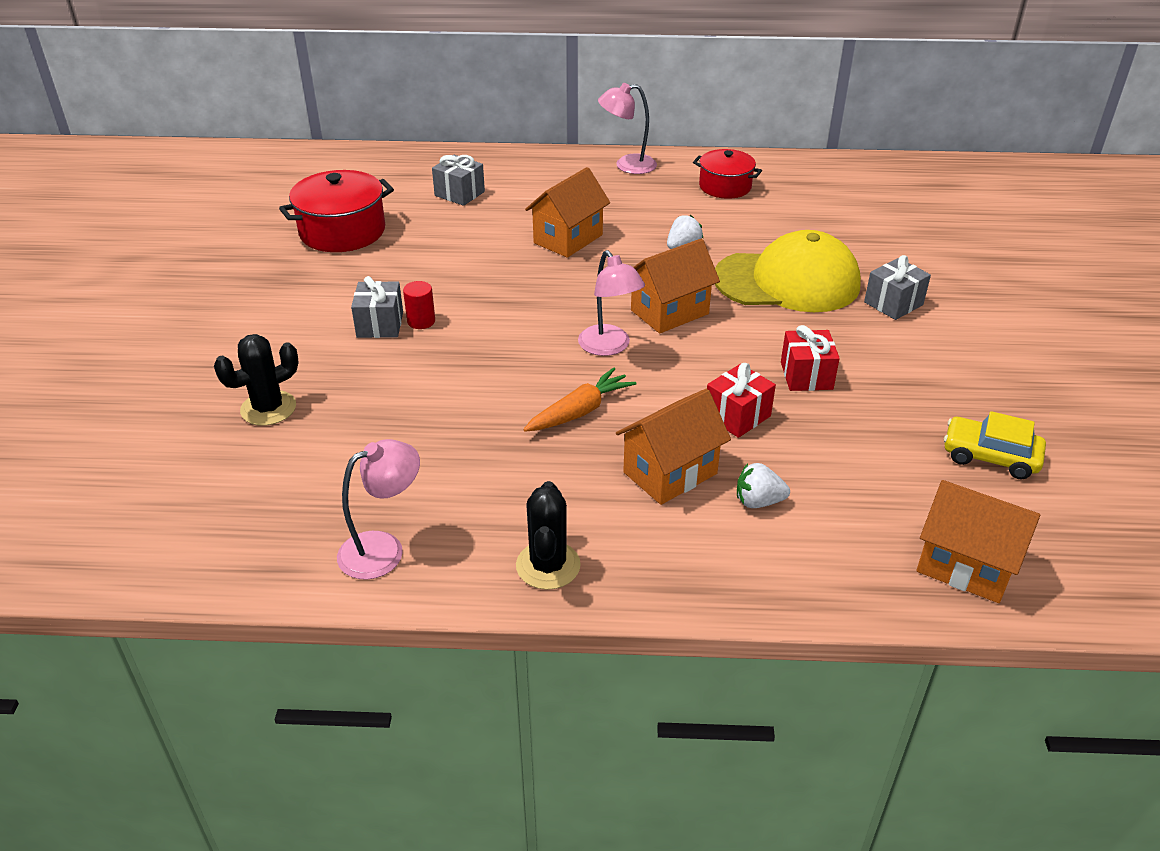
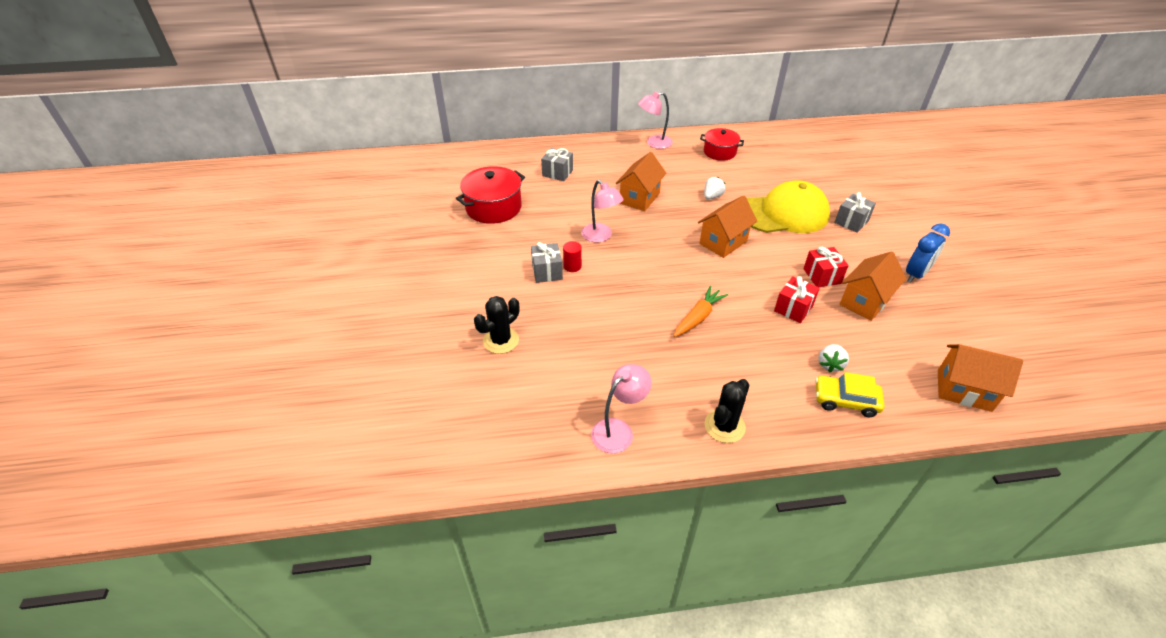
camera: 10 degrees left, 5 degrees up
(548, 565) = (724, 426): black cactus -> black cactus turned 45 degrees clockwise
(609, 347) = (697, 271): pink lamp -> pink lamp (601, 236)
(670, 473) = (770, 352): orange house -> orange house (864, 301)
(758, 501) = (830, 364): white strawberry -> white strawberry turned 60 degrees counterclockwise
(965, 390) = (916, 274): none -> blue clock
(990, 456) = (947, 316): yellow car -> yellow car (845, 400)

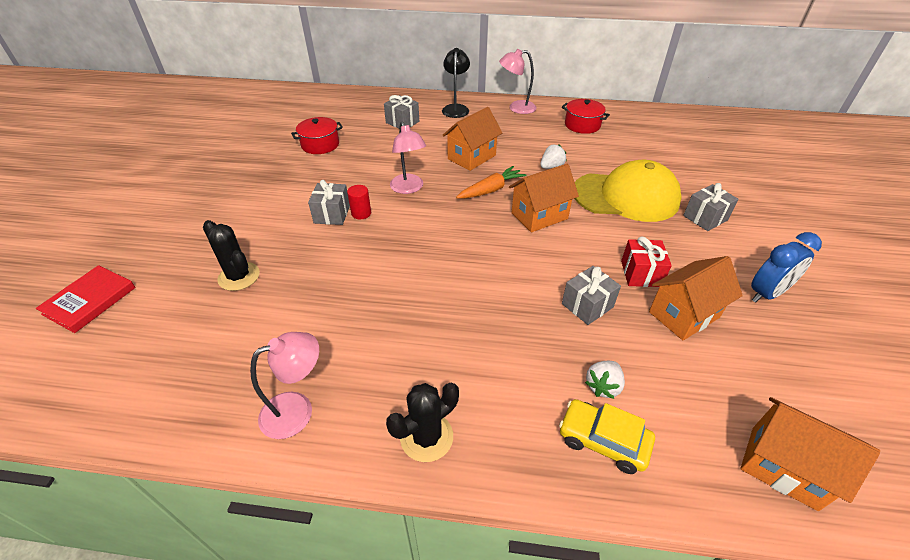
camera: 15 degrees right, 0 degrees up
(381, 387) = (90, 301): none -> red book
(493, 207) = (320, 145): red pot -> red pot, size x0.65
(501, 340) = (239, 276): black cactus -> black cactus turned 75 degrees clockwise
(599, 151) = (456, 108): none -> black lamp
(698, 317) = (467, 293): orange carrot -> orange carrot (491, 190)
(793, 308) = (587, 305): red gift -> grey gift

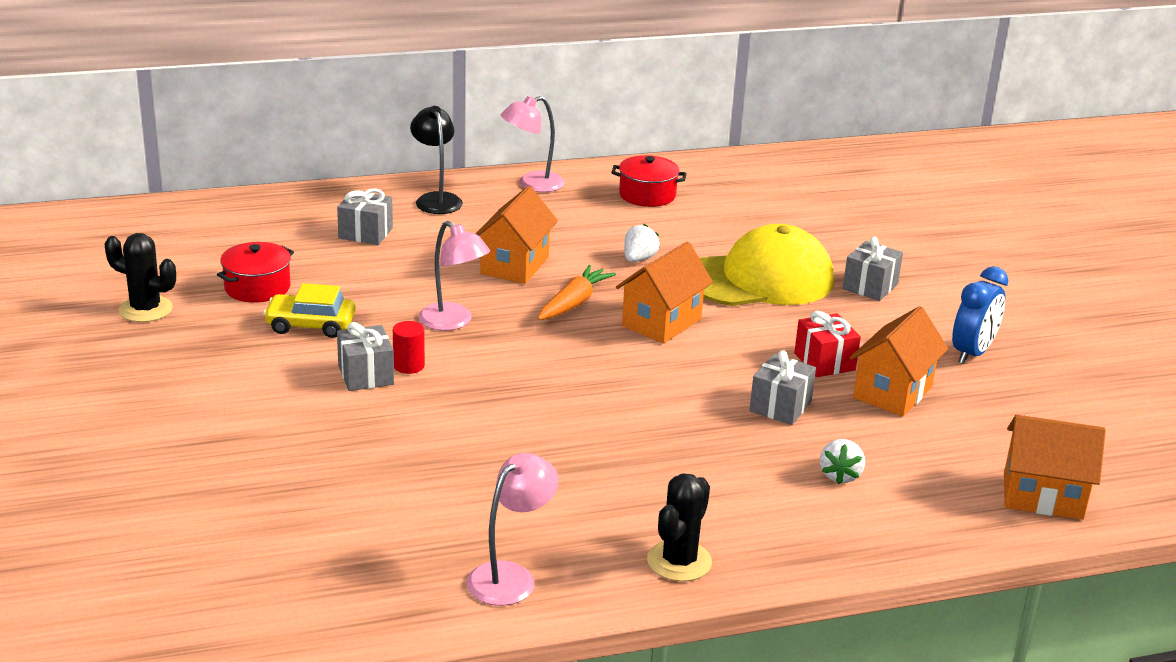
camera: 25 degrees left, 15 degrees down
(90, 301) = (101, 545): red book -> none
(239, 276) = (299, 472): black cactus -> black cactus (145, 309)
(603, 441) = (865, 519): yellow car -> yellow car (310, 325)

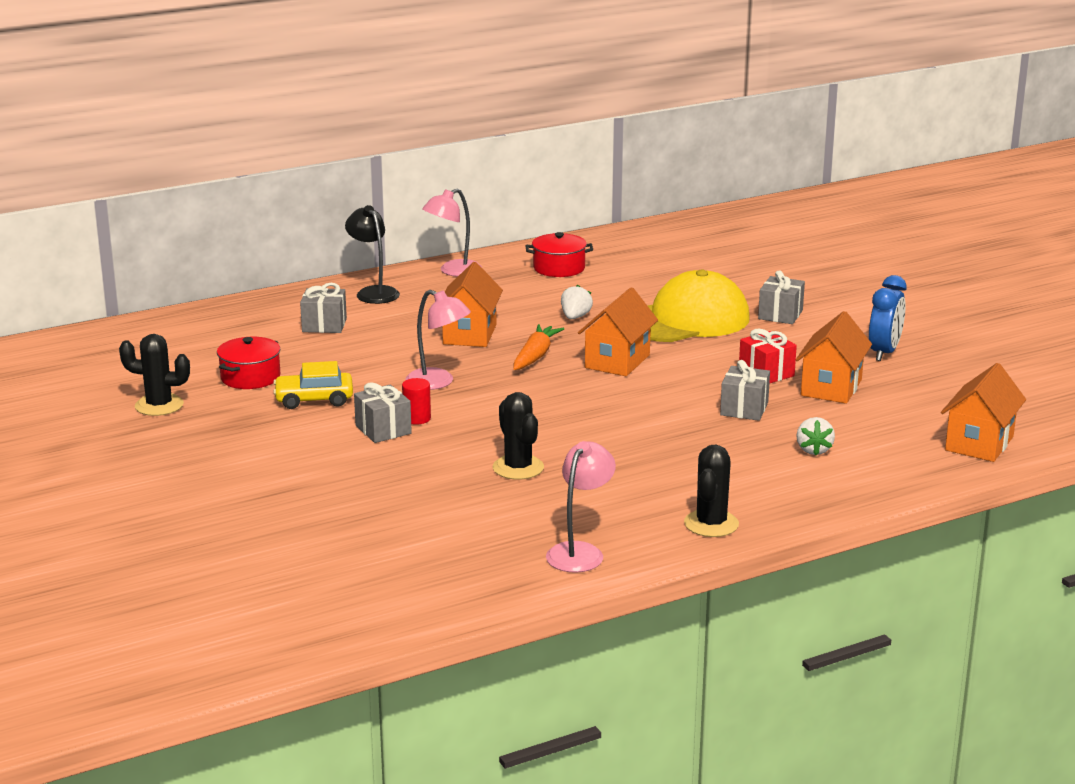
camera: 10 degrees left, 5 degrees down
(490, 448) = (518, 468): none -> black cactus
(1042, 496) = (979, 443): orange house -> orange house turned 60 degrees counterclockwise

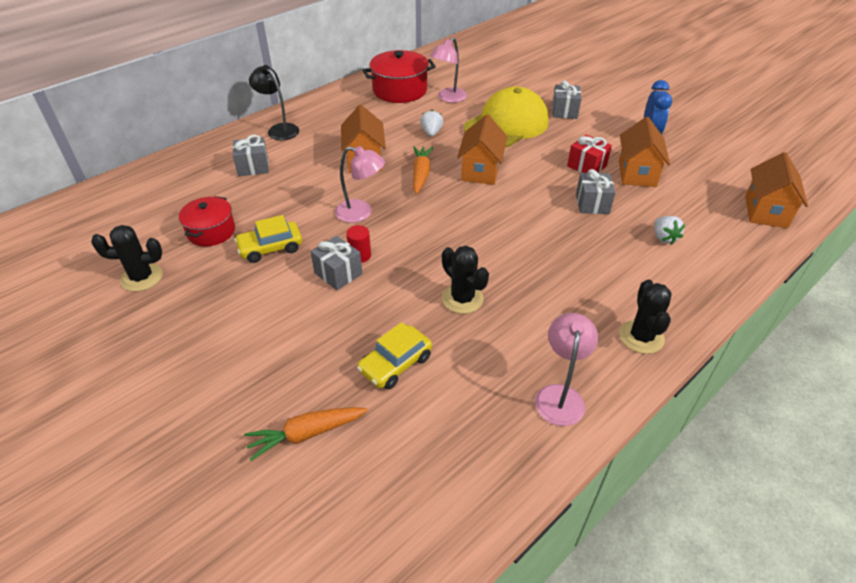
camera: 15 degrees left, 20 degrees up
(290, 539) = (306, 434): none -> orange carrot
(410, 505) = (395, 364): none -> yellow car
(453, 271) = (329, 102): pink lamp -> pink lamp (448, 98)
(559, 268) = (400, 90): red pot -> red pot, size x1.53

